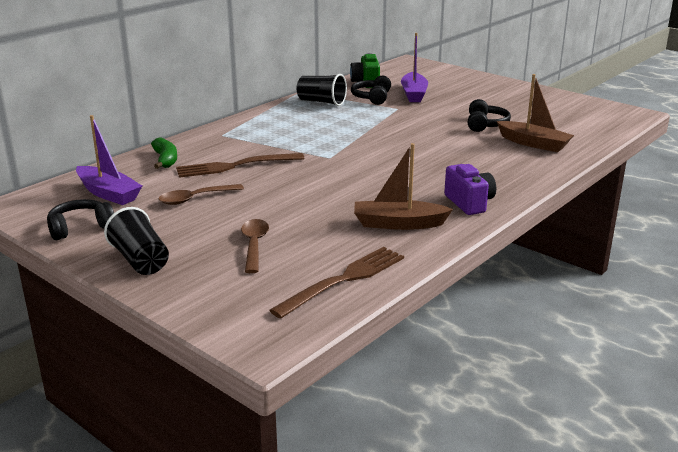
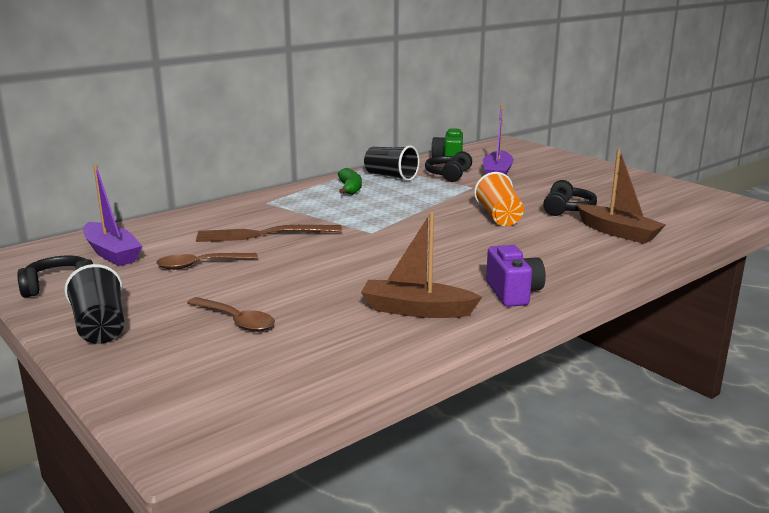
camera: 10 degrees right, 5 degrees down
(165, 160) = (192, 223): green banana -> green banana (350, 188)
(254, 245) = (236, 321): brown spoon -> brown spoon turned 120 degrees clockwise
(344, 279) = (320, 370): brown fork -> none
(432, 136) = (499, 217): none -> orange cup

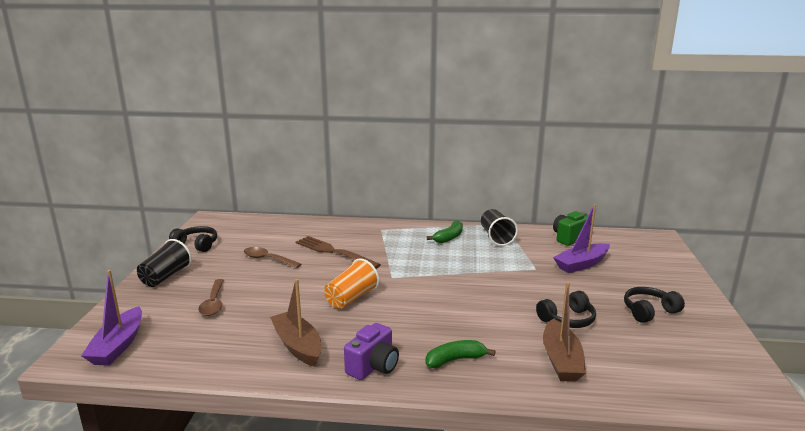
camera: 45 degrees right, 0 degrees up
(112, 253) = (250, 234): purple boat -> purple boat (118, 345)
(448, 175) = (540, 251): black headphones -> black headphones (649, 311)
(499, 217) = (498, 303): orange cup -> orange cup (351, 298)
(557, 262) = (455, 360): none -> green banana

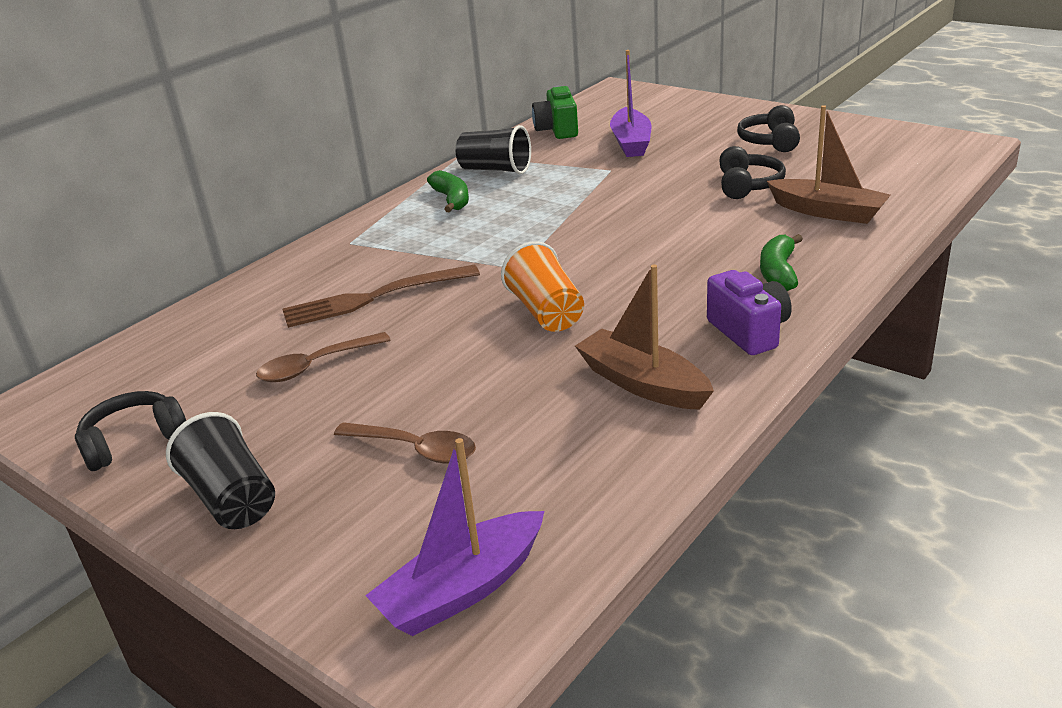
camera: 55 degrees left, 10 degrees up
(118, 345) = (462, 589): purple boat -> purple boat turned 105 degrees clockwise
(297, 346) = (642, 383): brown boat -> brown boat turned 45 degrees clockwise

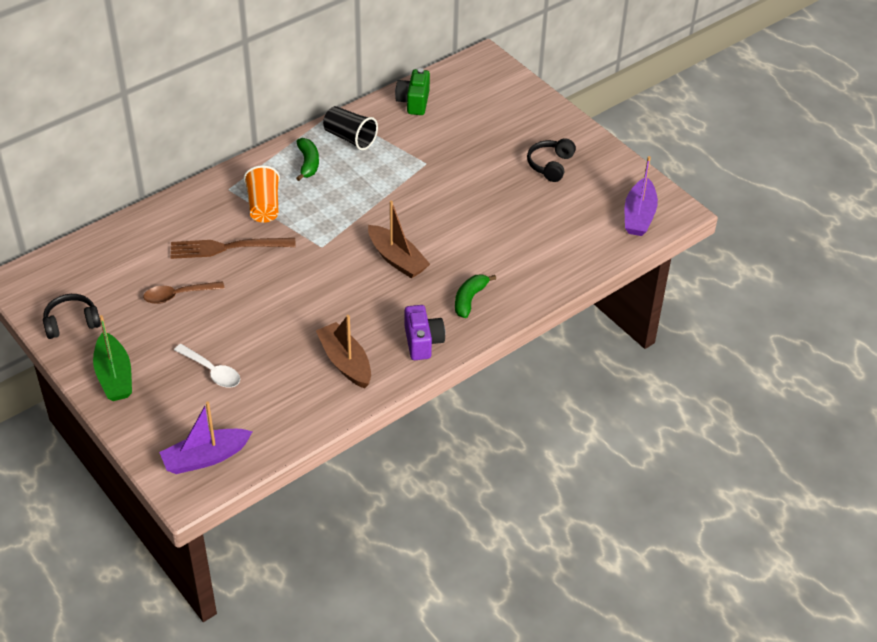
camera: 10 degrees right, 15 degrees up
(232, 499) = (114, 376): black cup -> green boat
(415, 449) = (212, 371): brown spoon -> white spoon
(546, 312) = (320, 291): orange cup -> orange cup (264, 206)
(631, 143) = (456, 135): purple boat -> purple boat (639, 216)
(748, 185) = (504, 210): black headphones -> none
(828, 212) = (536, 253): brown boat -> brown boat (397, 259)

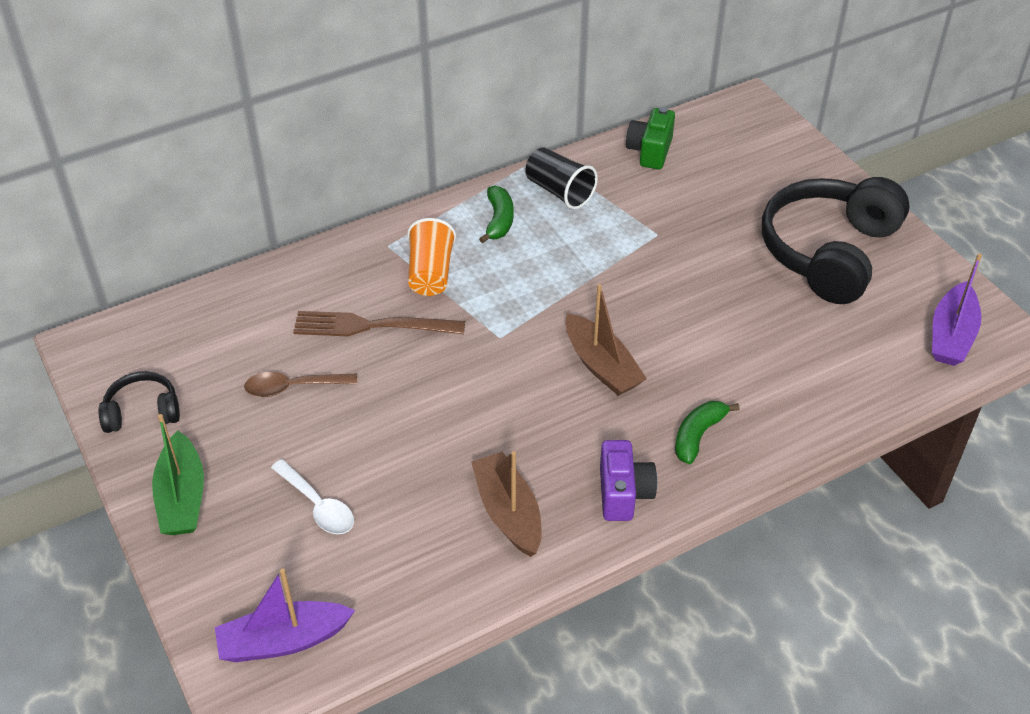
camera: 10 degrees right, 0 degrees up
(550, 165) = (828, 252): black headphones -> black headphones, size x2.13

